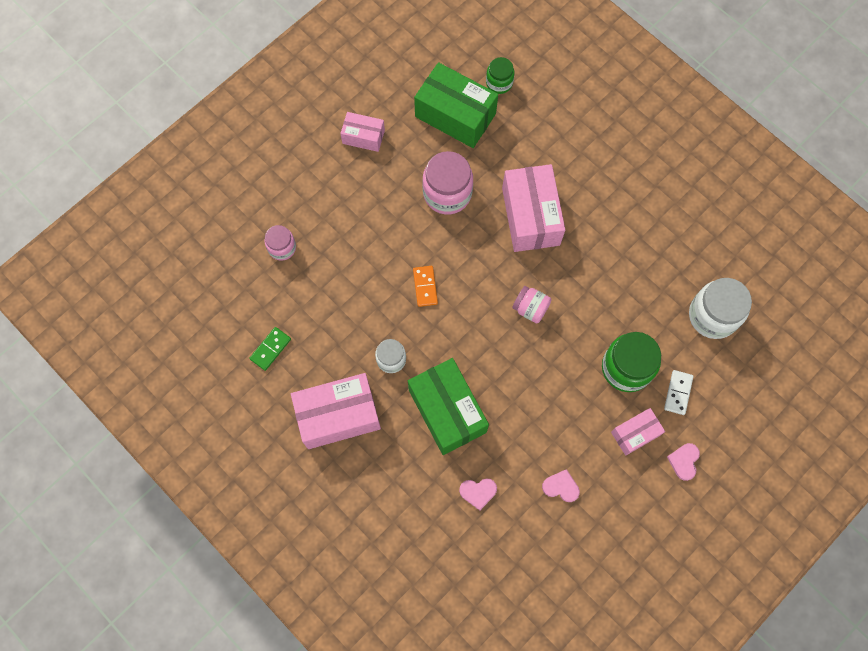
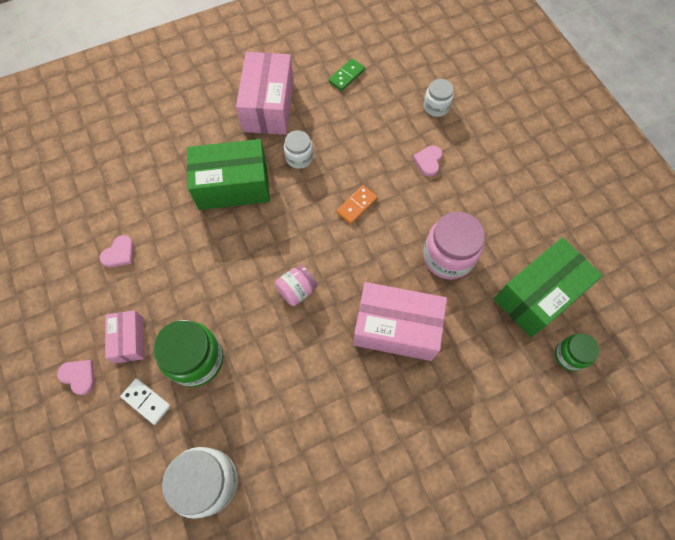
camera: 110 degrees right, 5 degrees down
(270, 349) = (346, 76): green domino -> green domino turned 75 degrees clockwise
(282, 248) = (436, 107): pink jar -> white jar
(363, 137) = (533, 201): pink box -> none
(425, 287) = (356, 205): orange domino -> orange domino turned 60 degrees counterclockwise
(478, 492) = (152, 186): pink heart -> pink heart (428, 161)

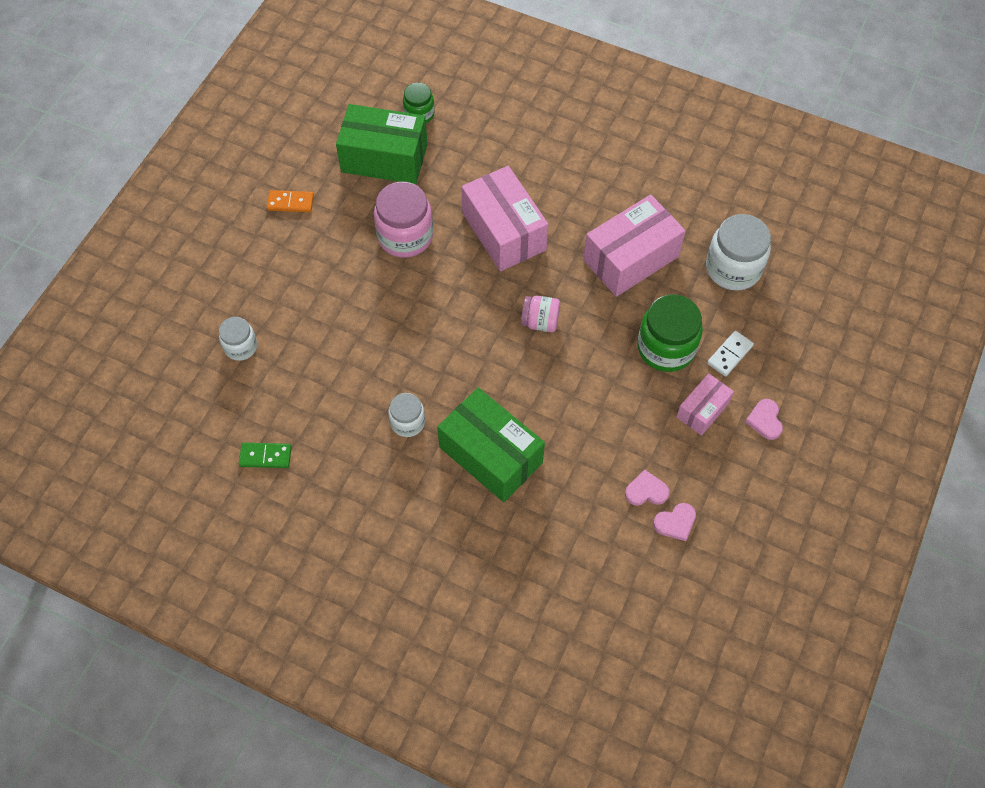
camera: 130 degrees left, 5 degrees down
(146, 401) = (730, 354): white domino -> white domino turned 45 degrees clockwise
(268, 106) = (369, 500): pink box -> pink box (630, 258)
(356, 205) = (417, 336): orange domino -> orange domino (290, 203)
(428, 161) = (316, 311): pink heart -> pink heart (675, 523)

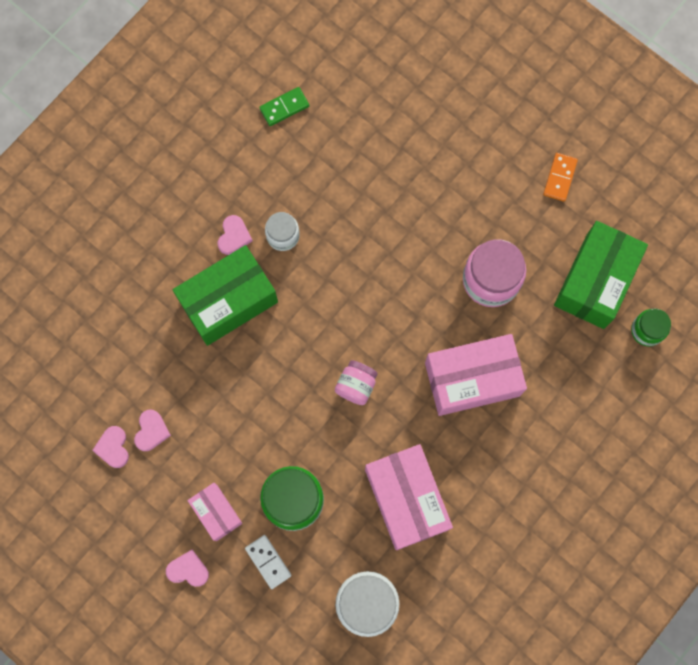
camera: 105 degrees right, 15 degrees up
(241, 347) = (403, 104): white jar -> none
(265, 456) = (284, 107): green domino -> green domino turned 45 degrees clockwise
(420, 468) = (234, 236): none -> pink heart

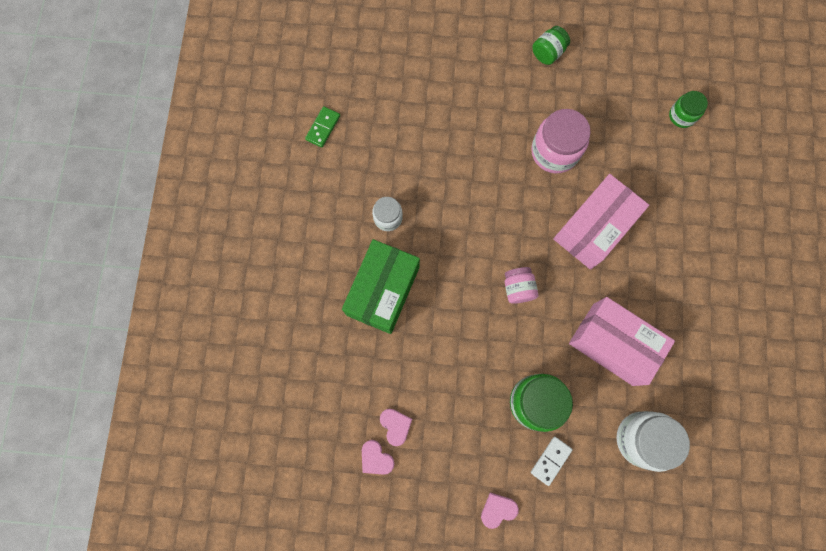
camera: 35 degrees left, 0 degrees up
(216, 512) = (487, 452): pink box -> none
(234, 236) = (353, 242): pink heart -> none
(268, 562) = (551, 460): white domino -> white domino turned 75 degrees counterclockwise
(559, 178) = (548, 53): orange domino -> green jar
(595, 281) = (623, 106): green box -> none

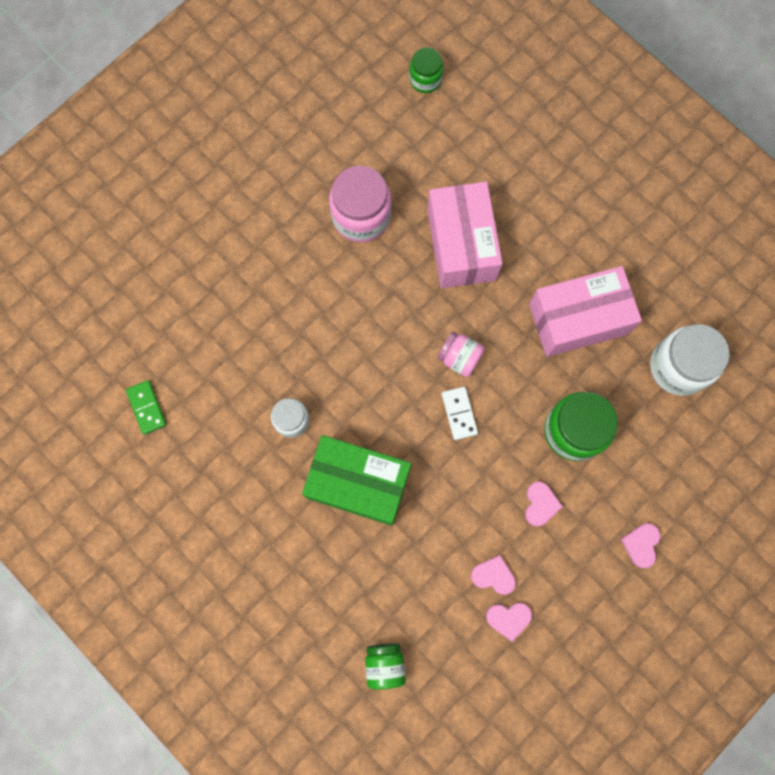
camera: 50 degrees left, 0 degrees up
(383, 291) = (358, 483): green box -> green box turned 45 degrees counterclockwise
(467, 419) = (540, 504): none -> pink heart
(548, 53) = (261, 140): green jar -> green jar (385, 664)
(551, 460) = (635, 461): white domino -> white domino (459, 413)

